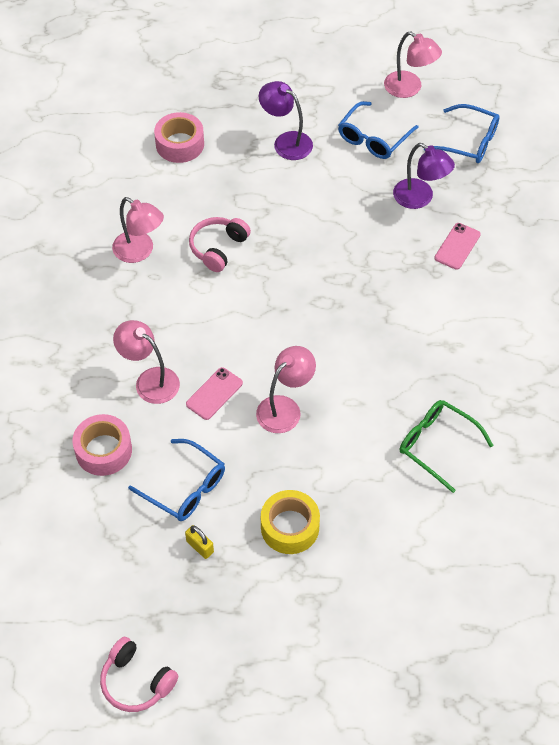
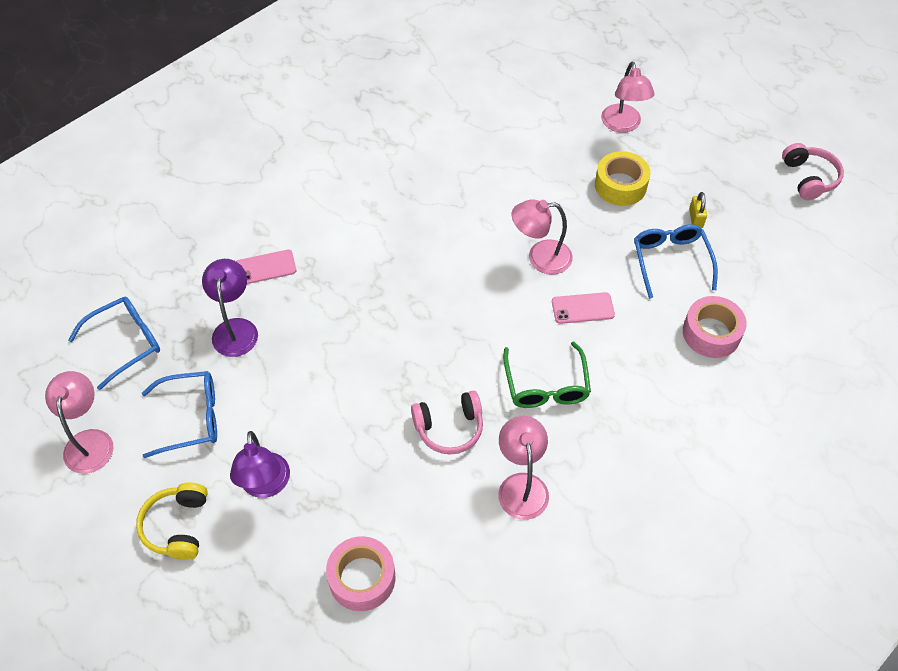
camera: 135 degrees left, 0 degrees up
(150, 380) = (624, 358): pink lamp -> pink lamp (623, 125)
(306, 93) = (177, 526): none -> yellow headphones
(436, 445) = (465, 158): green glasses -> green glasses (546, 386)
(469, 142) = (126, 343): blue glasses -> blue glasses turned 75 degrees clockwise

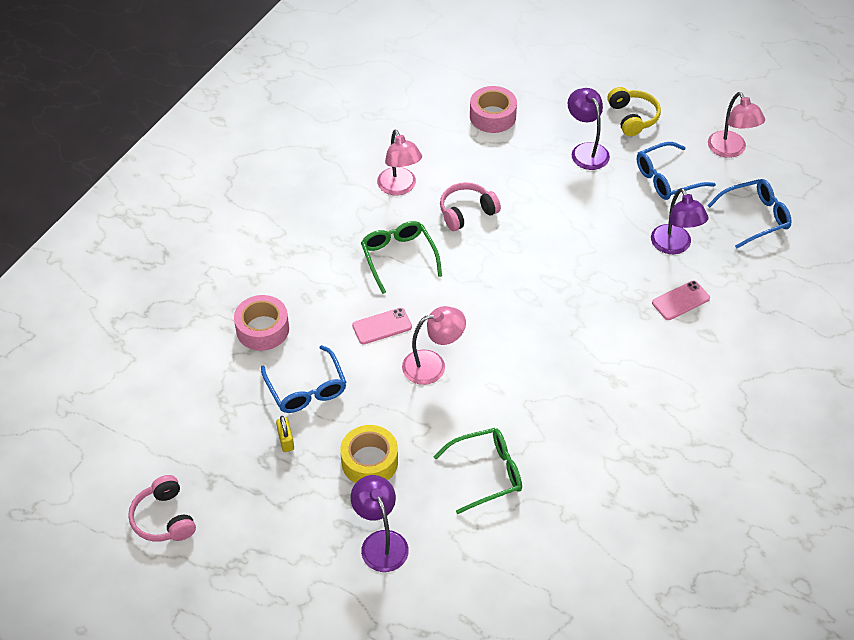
camera: 165 degrees right, 5 degrees down
(126, 343) = (755, 217): blue glasses -> blue glasses turned 150 degrees counterclockwise
(518, 156) = (487, 473): none -> green glasses
(623, 125) = (380, 542): pink lamp -> purple lamp

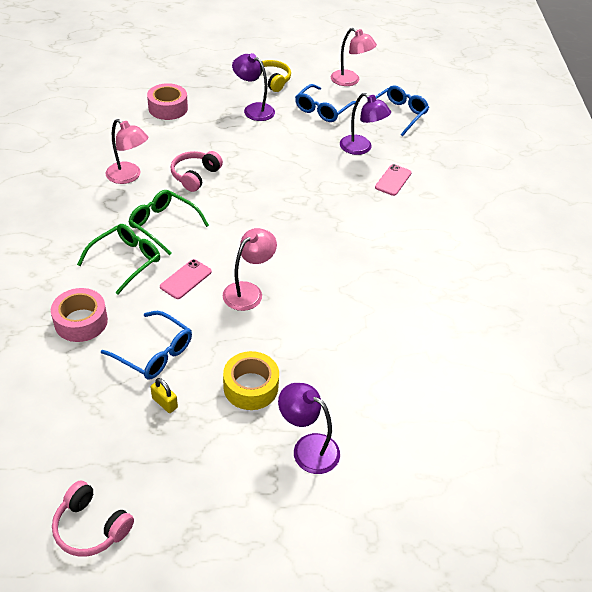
camera: 35 degrees left, 5 degrees down
(487, 473) = (351, 353): green glasses -> green glasses (126, 260)

